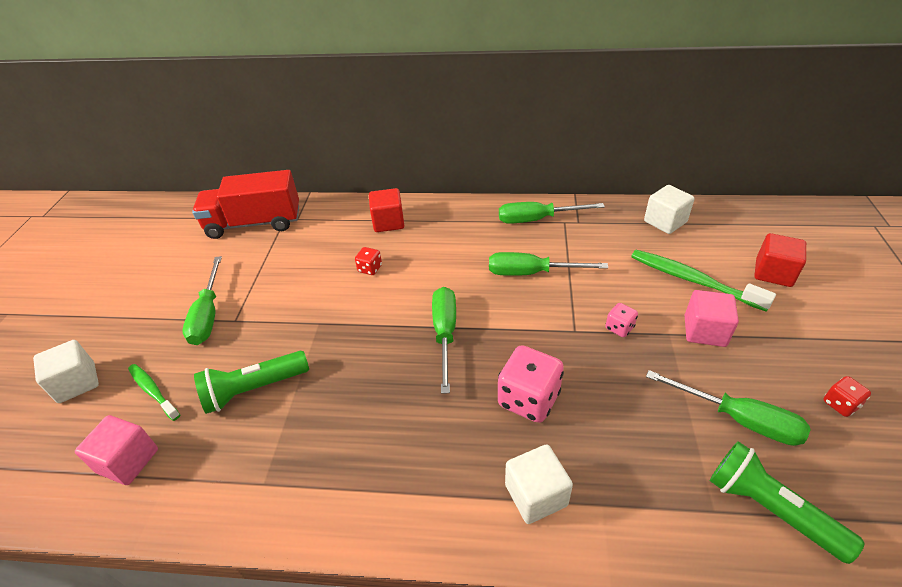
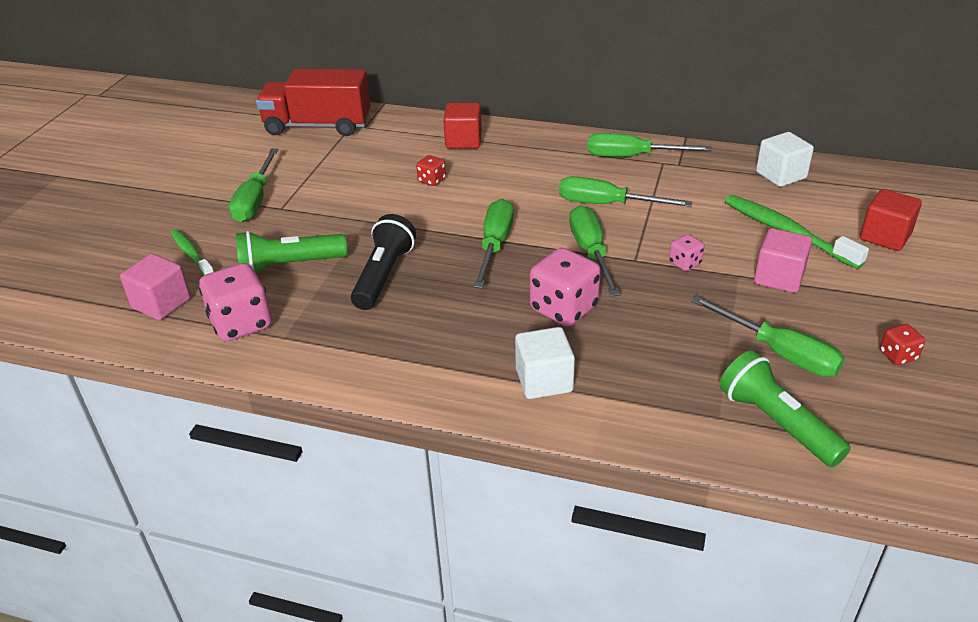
camera: 10 degrees right, 5 degrees down
(77, 383) = (120, 239): white cube -> none
(216, 474) = (241, 324): none -> pink dice
(349, 387) = (384, 275): none -> black flashlight
(533, 328) = (591, 252): none -> green screwdriver

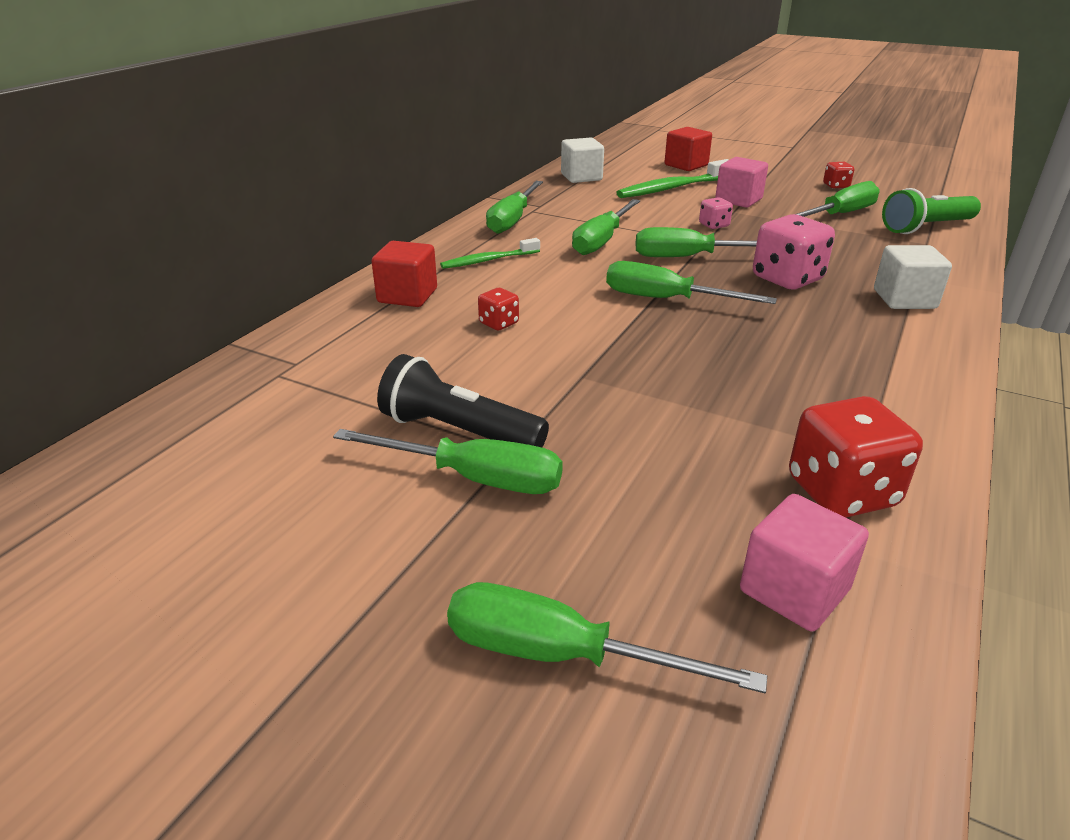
camera: 80 degrees left, 5 degrees down
(132, 240) = (560, 654): none -> green screwdriver
(191, 254) = (636, 555): green toothbrush -> green toothbrush (488, 260)
(241, 324) = (841, 492): pink dice -> red dice
(289, 265) = (687, 444): green flashlight -> none
(318, 126) = (249, 406): red truck -> none
(384, 275) = (721, 370): black flashlight -> black flashlight (459, 431)

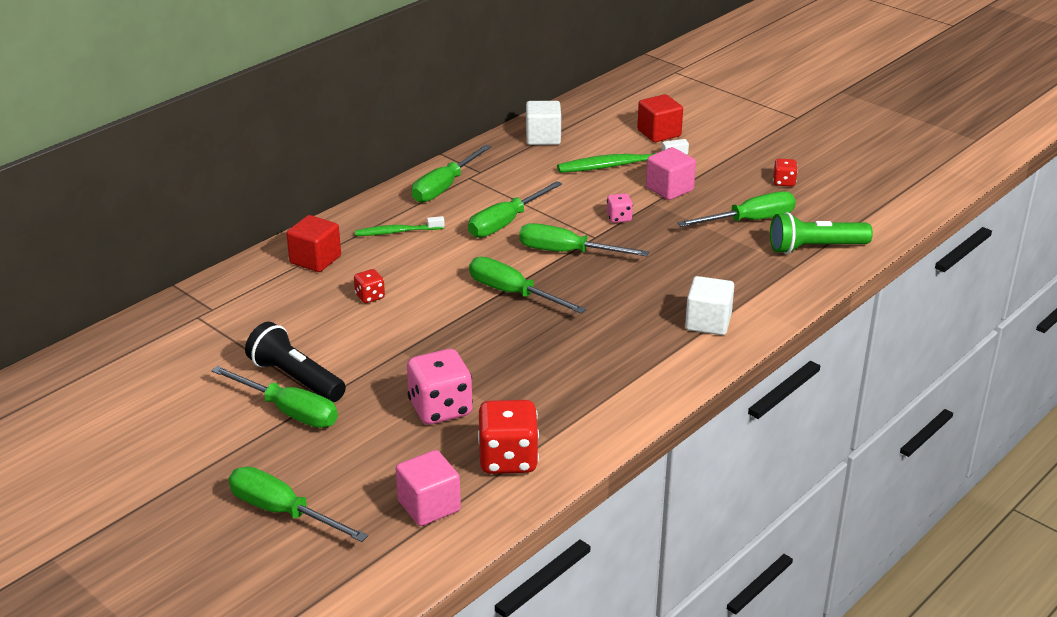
camera: 15 degrees right, 0 degrees up
(787, 279) = (629, 287): pink dice -> pink dice (440, 409)

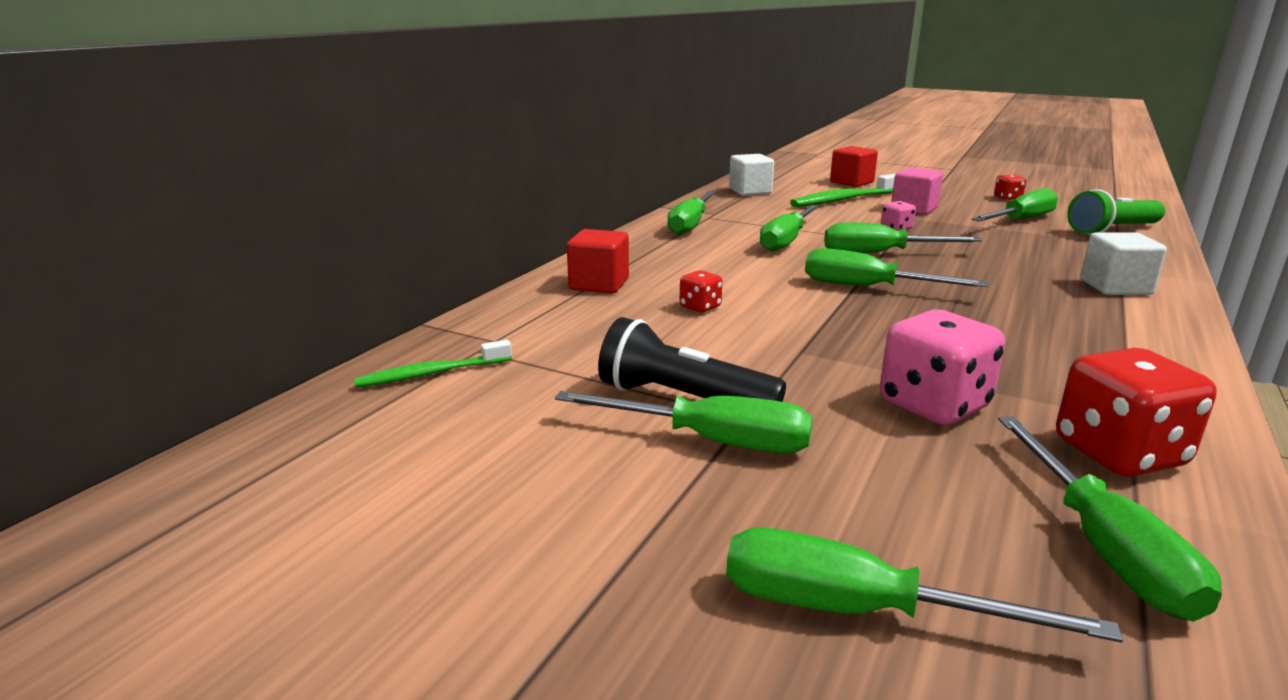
camera: 15 degrees left, 10 degrees down
(397, 232) = (675, 256): green toothbrush -> green toothbrush (431, 374)
(429, 506) = (1103, 546): pink cube -> green screwdriver

